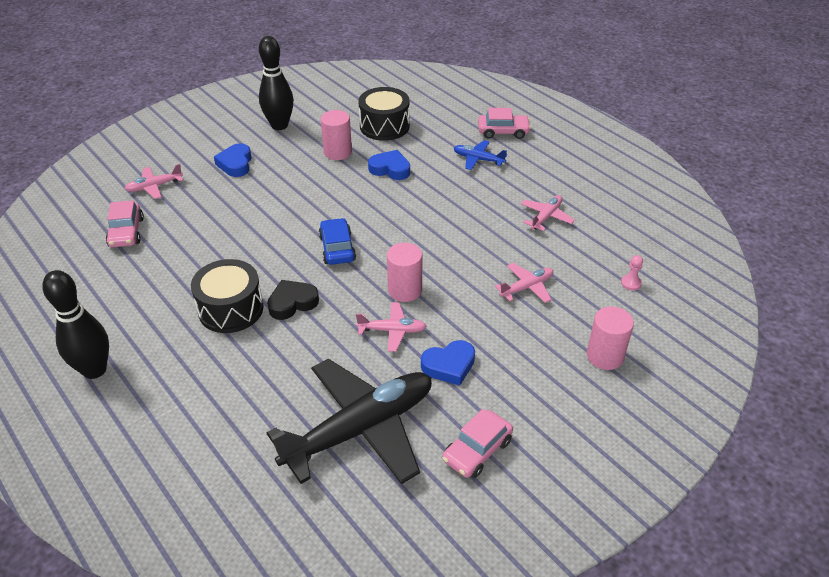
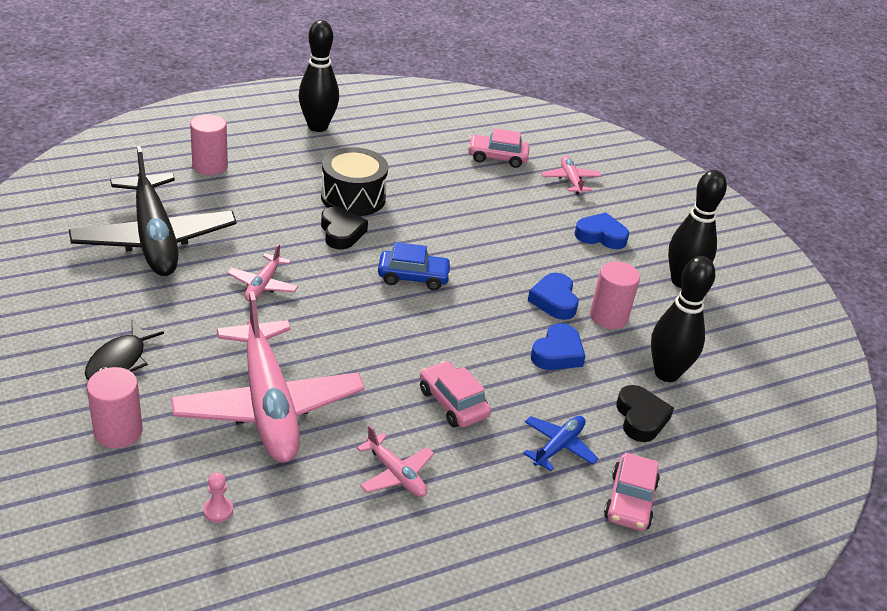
camera: 100 degrees right, 5 degrees down
(384, 126) = (666, 373): black drum -> black bowling pin
(405, 290) = (319, 308): pink cylinder -> pink cylinder (210, 166)
(432, 133) = (641, 418): none -> black heart
(449, 366) = (190, 309): blue heart -> blue heart (554, 300)
(477, 450) = (76, 297): pink car -> pink car (453, 403)
(527, 287) = (268, 405): pink plane -> pink plane, size x2.28
(536, 385) = (120, 361): none -> black fish

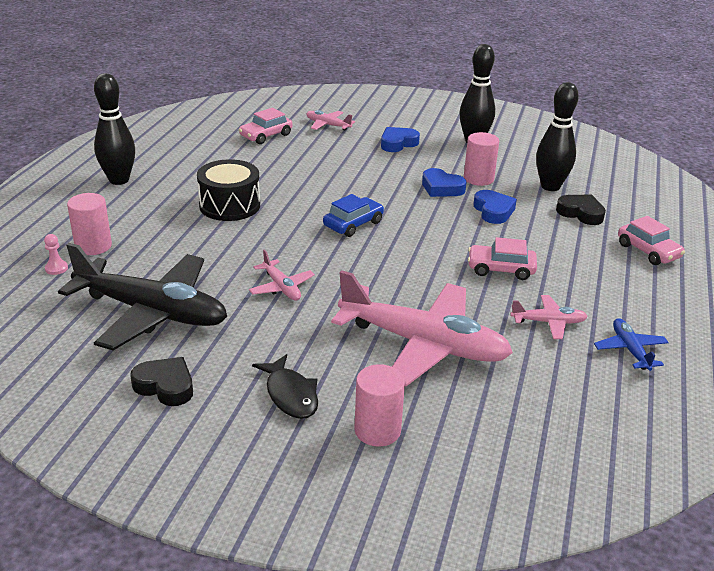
camera: 45 degrees left, 5 degrees down
(218, 510) = (515, 416): pink pawn -> pink pawn (56, 268)
(341, 232) = (264, 228): black heart -> black heart (165, 386)
(558, 446) = (579, 251): blue plane -> blue plane (630, 350)

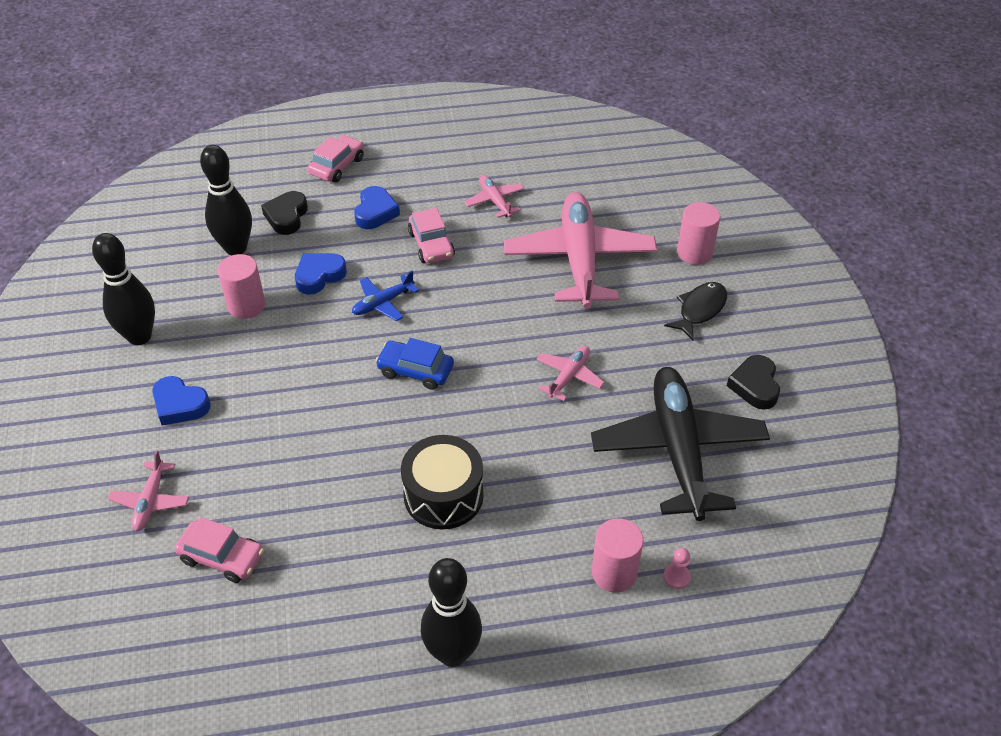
camera: 115 degrees left, 15 degrees up
(441, 188) = (288, 328): blue heart -> blue heart (375, 212)
(630, 350) = (500, 156): blue plane -> blue plane (382, 303)

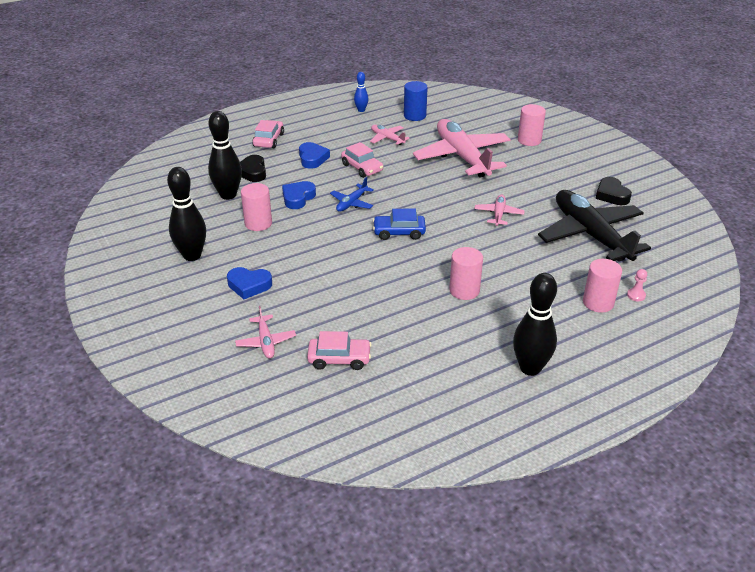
camera: 20 degrees left, 10 degrees down
(443, 495) = (464, 290): black drum -> pink cylinder
(489, 141) = (361, 110): none -> blue bowling pin
(557, 168) = (415, 116): none -> blue cylinder
(700, 310) = (553, 166): black fish -> none

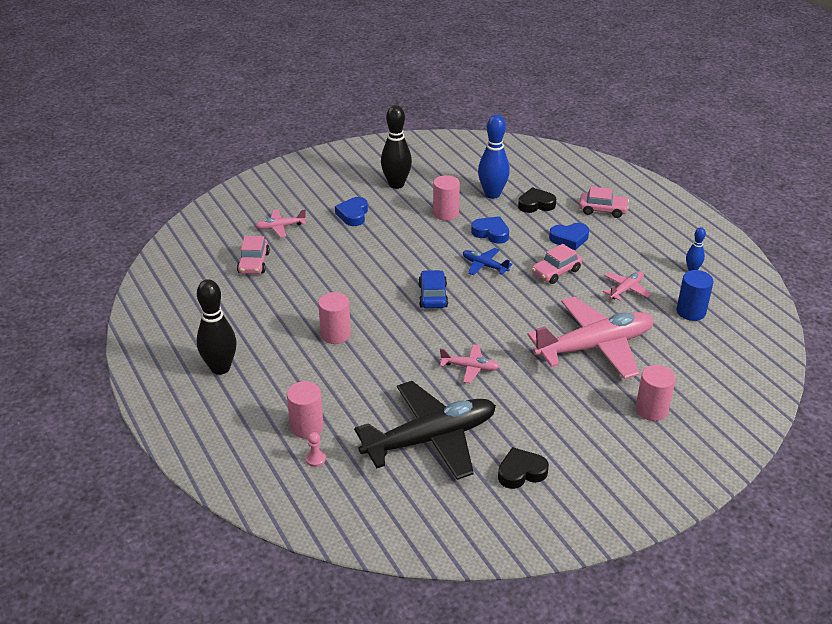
camera: 90 degrees right, 0 degrees up
(228, 195) = (492, 194): black bowling pin -> blue bowling pin

